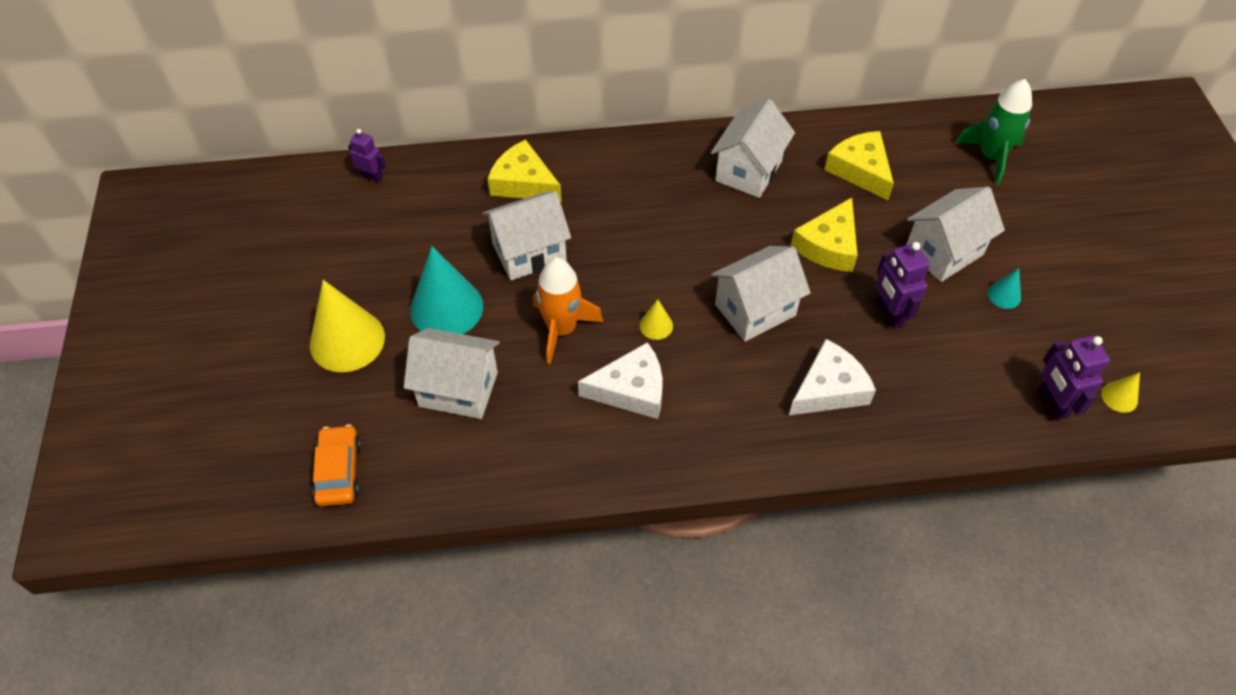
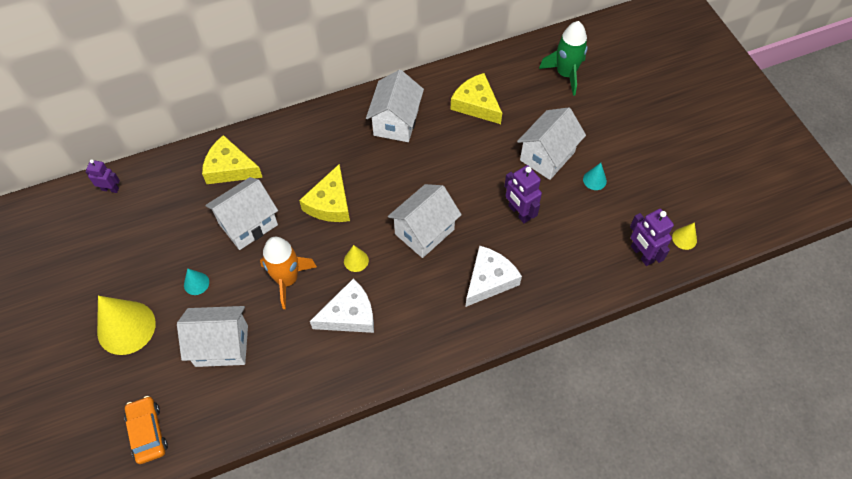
camera: 15 degrees left, 5 degrees up
(446, 308) = (196, 283): turquoise cone -> turquoise cone, size x0.45
(828, 245) = (466, 169): yellow cheese -> yellow cheese (330, 203)

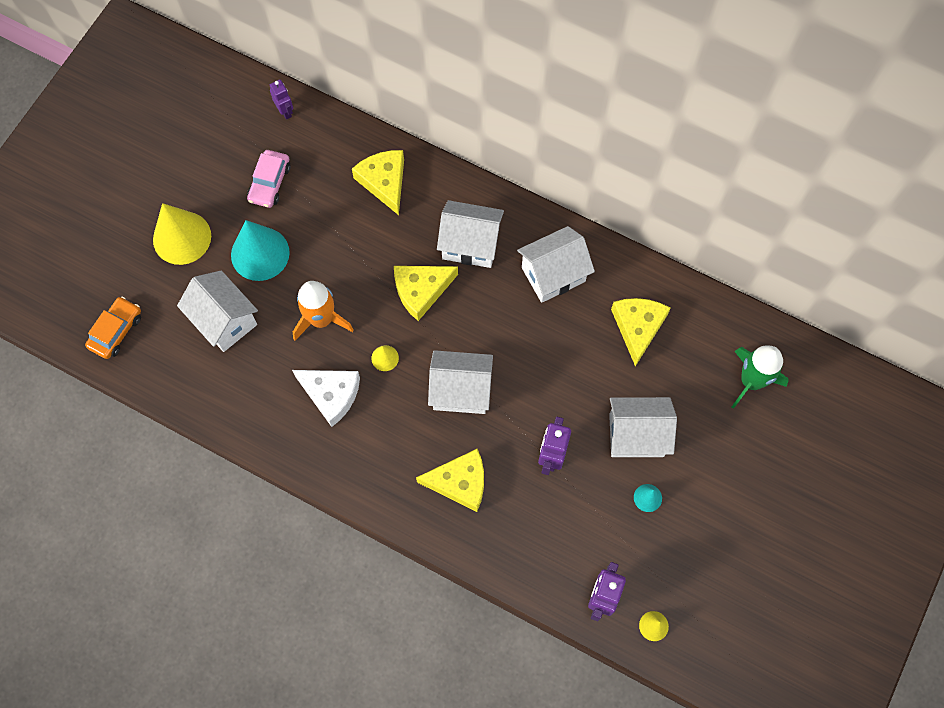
camera: 50 degrees right, 10 degrees up
(151, 238) = (270, 183): none -> pink car
(196, 283) = (260, 253): turquoise cone -> turquoise cone, size x2.20
(248, 224) = (345, 244): white house -> white house (470, 244)
(489, 280) = (460, 482): white cheese -> yellow cheese

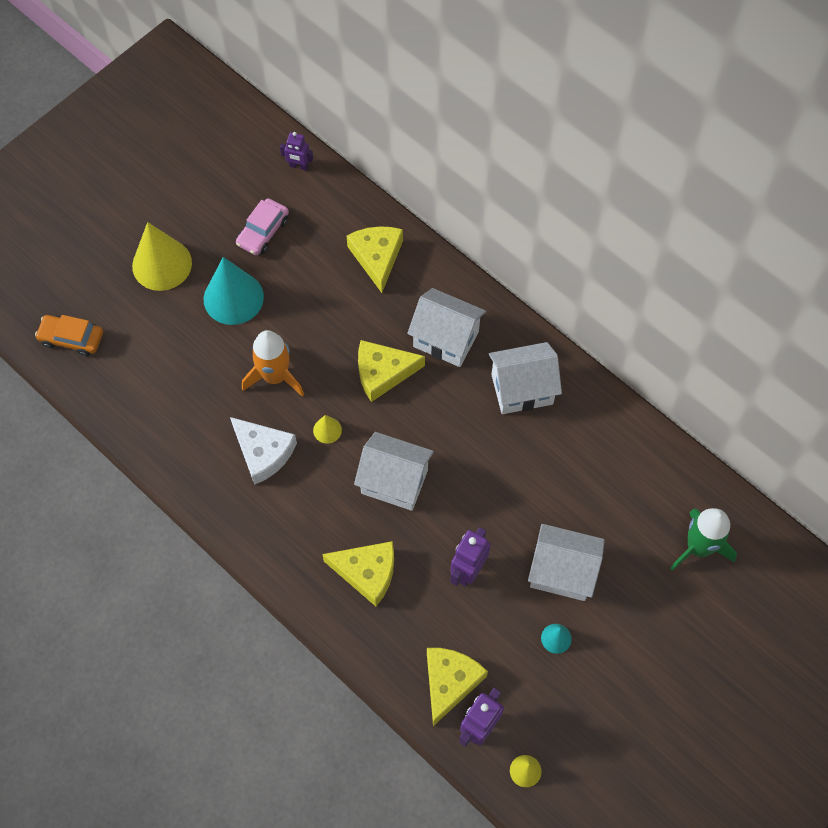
camera: 15 degrees right, 5 degrees down
(116, 331) = (71, 338): orange car -> orange car turned 120 degrees counterclockwise
(224, 321) = (179, 354): white house -> none
(285, 111) = (298, 166): purple robot -> purple robot turned 120 degrees clockwise
(638, 327) = (594, 463): yellow cheese -> yellow cheese (450, 682)

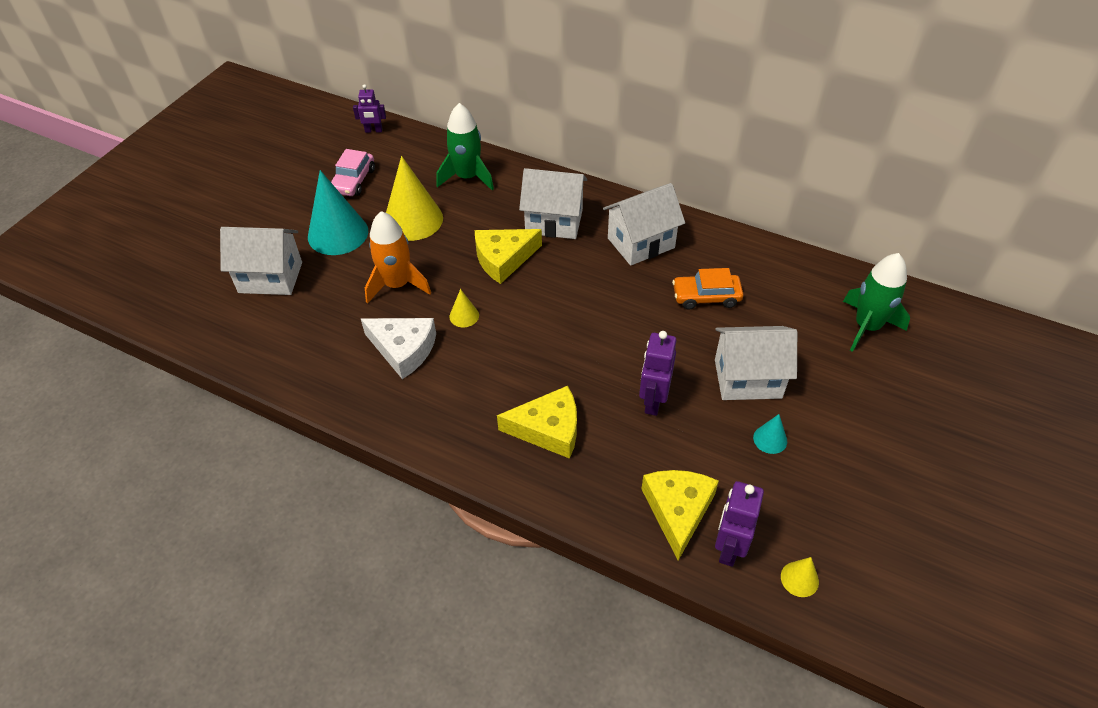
camera: 15 degrees left, 15 degrees down
(71, 338) = (177, 299): orange car -> orange car (706, 297)
(162, 264) = (259, 223): yellow cone -> yellow cone (413, 220)
(377, 257) = (467, 177): yellow cheese -> green rocket
(394, 481) = (547, 343): white house -> white house (270, 277)

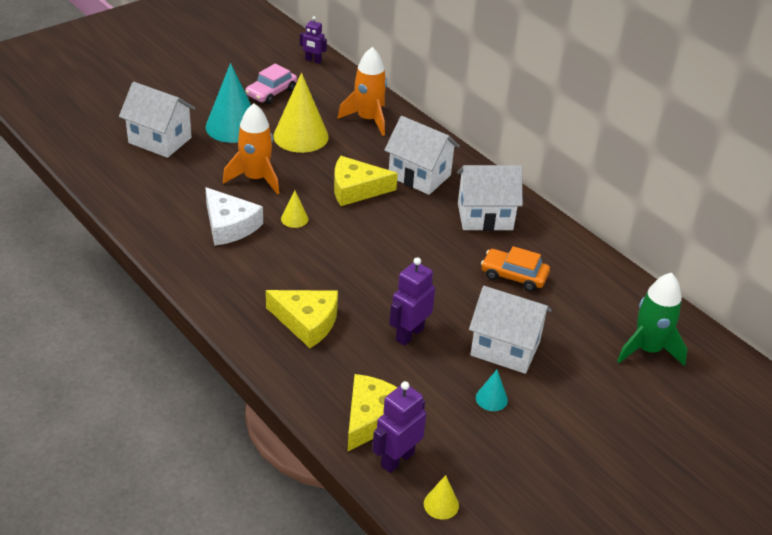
camera: 20 degrees right, 10 degrees down
(467, 177) = (368, 119): green rocket -> orange rocket

